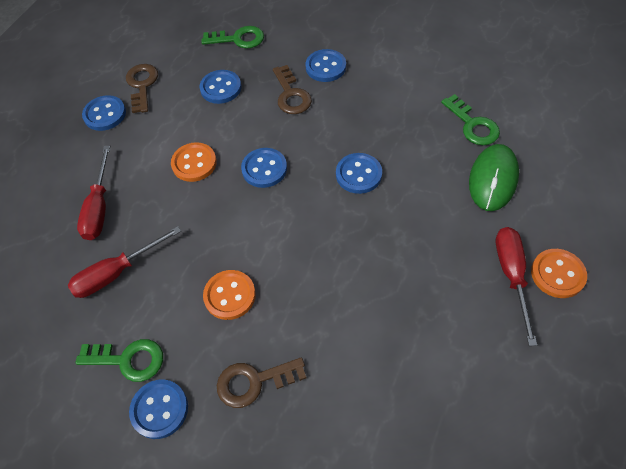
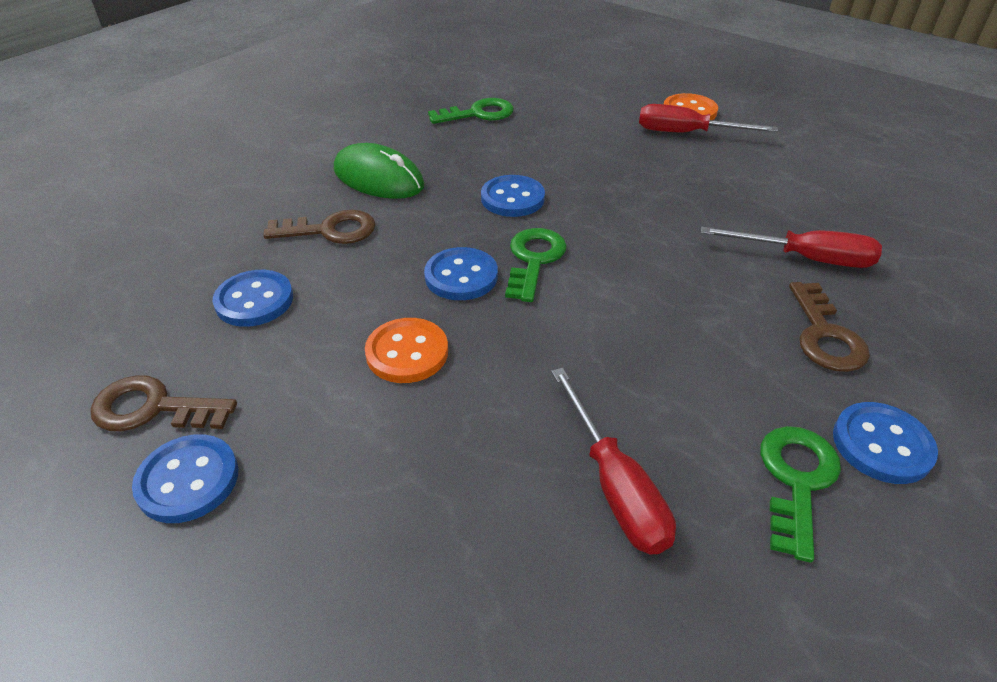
camera: 80 degrees left, 15 degrees down
(99, 207) = (447, 506): red screwdriver -> red screwdriver (805, 258)
(230, 295) = (684, 342): orange button -> none
(238, 39) = (154, 266): green key -> green key (534, 260)
(325, 67) = (300, 192): blue button -> none
(493, 179) = (561, 118): green mouse -> green mouse (378, 178)

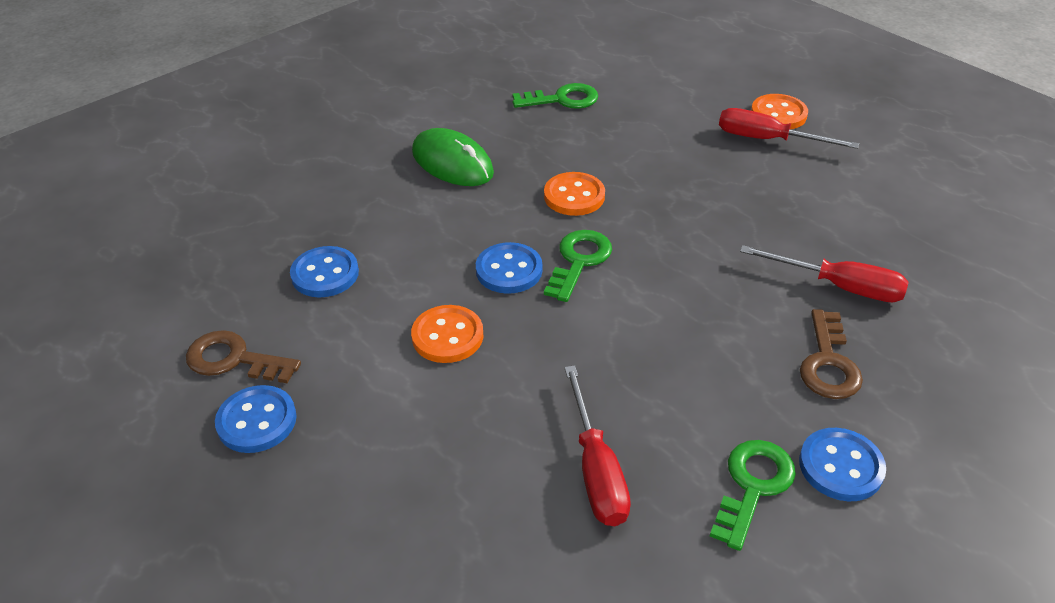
camera: 10 degrees right, 0 degrees up
(330, 230) = (399, 213): brown key -> none
(512, 198) = (574, 196): blue button -> orange button

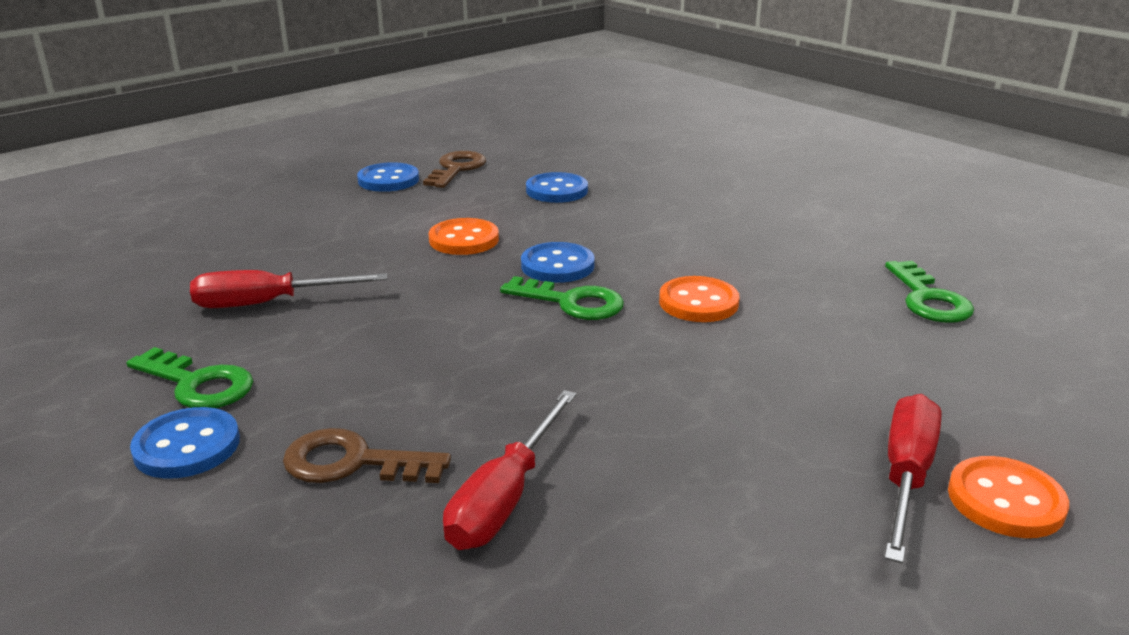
camera: 90 degrees right, 15 degrees down
(452, 162) = (748, 236): green mouse -> none

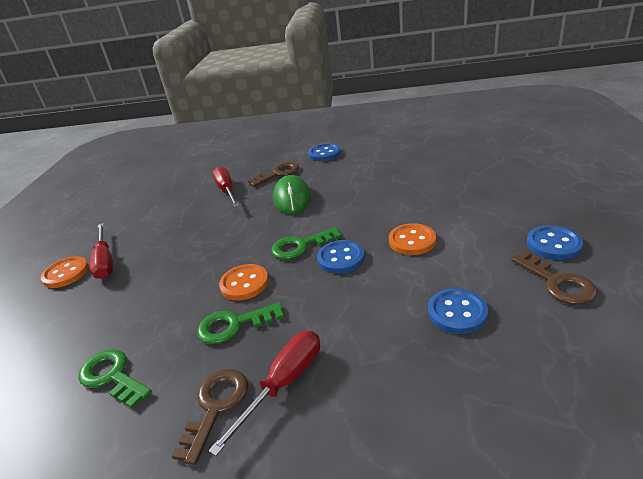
camera: 140 degrees right, 5 degrees up
(198, 384) = (357, 158): green key -> green key (234, 325)
(268, 303) = (403, 176): red screwdriver -> red screwdriver (284, 384)
(446, 381) = (292, 198): none -> green mouse
(826, 236) = (216, 406): none -> brown key

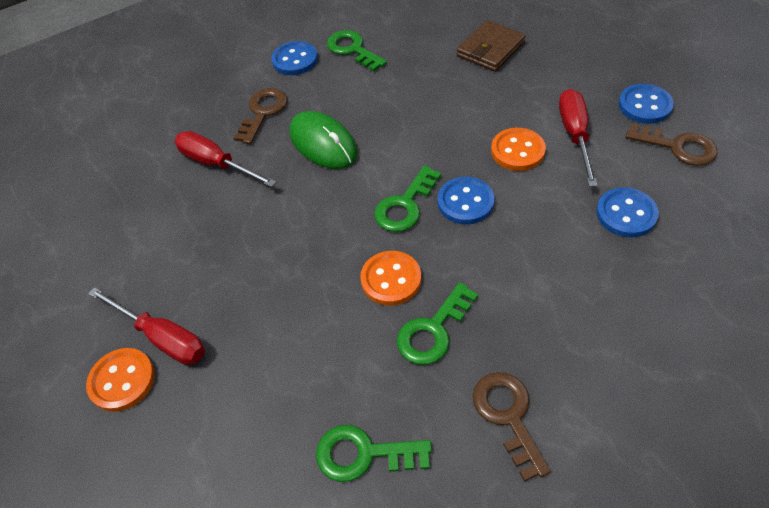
camera: 35 degrees left, 20 degrees up
(284, 384) = (546, 360): red screwdriver -> red screwdriver (575, 135)
(364, 156) = (353, 49): none -> green key
(457, 177) = (490, 49): none -> brown wallet

